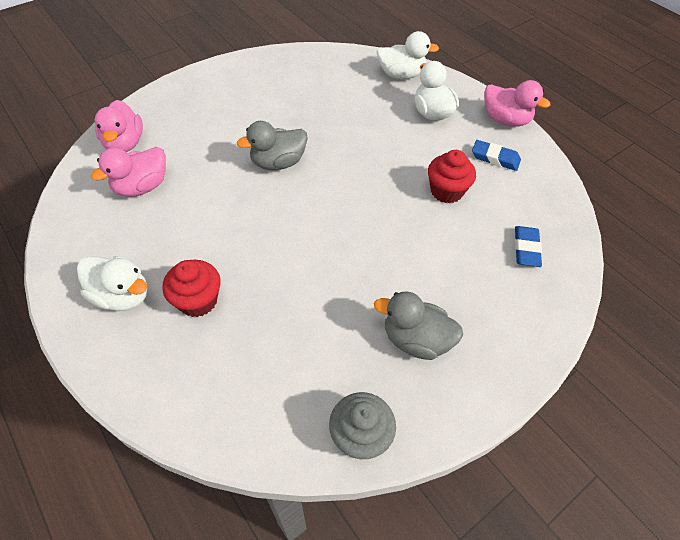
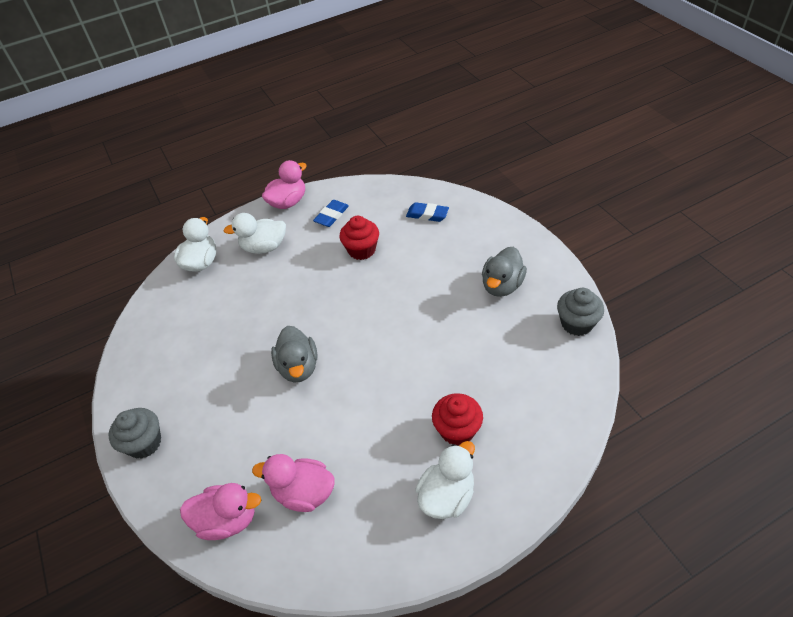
camera: 75 degrees left, 5 degrees down
(142, 187) = (304, 493): pink duck -> pink duck turned 135 degrees clockwise
(201, 83) = (144, 443): none -> grey cupcake

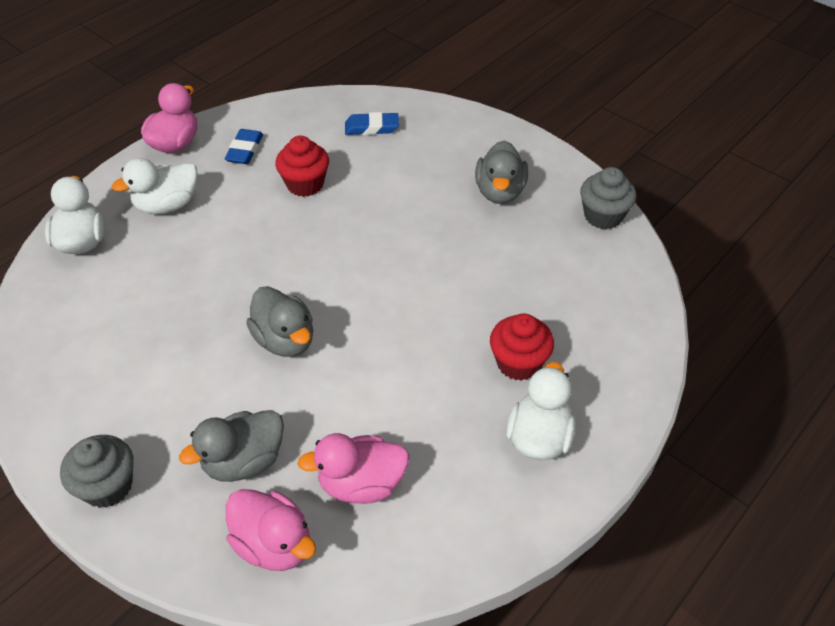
camera: 25 degrees left, 0 degrees up
(227, 520) = (274, 544): pink duck -> pink duck turned 60 degrees clockwise
(234, 451) = (244, 461): none -> grey duck

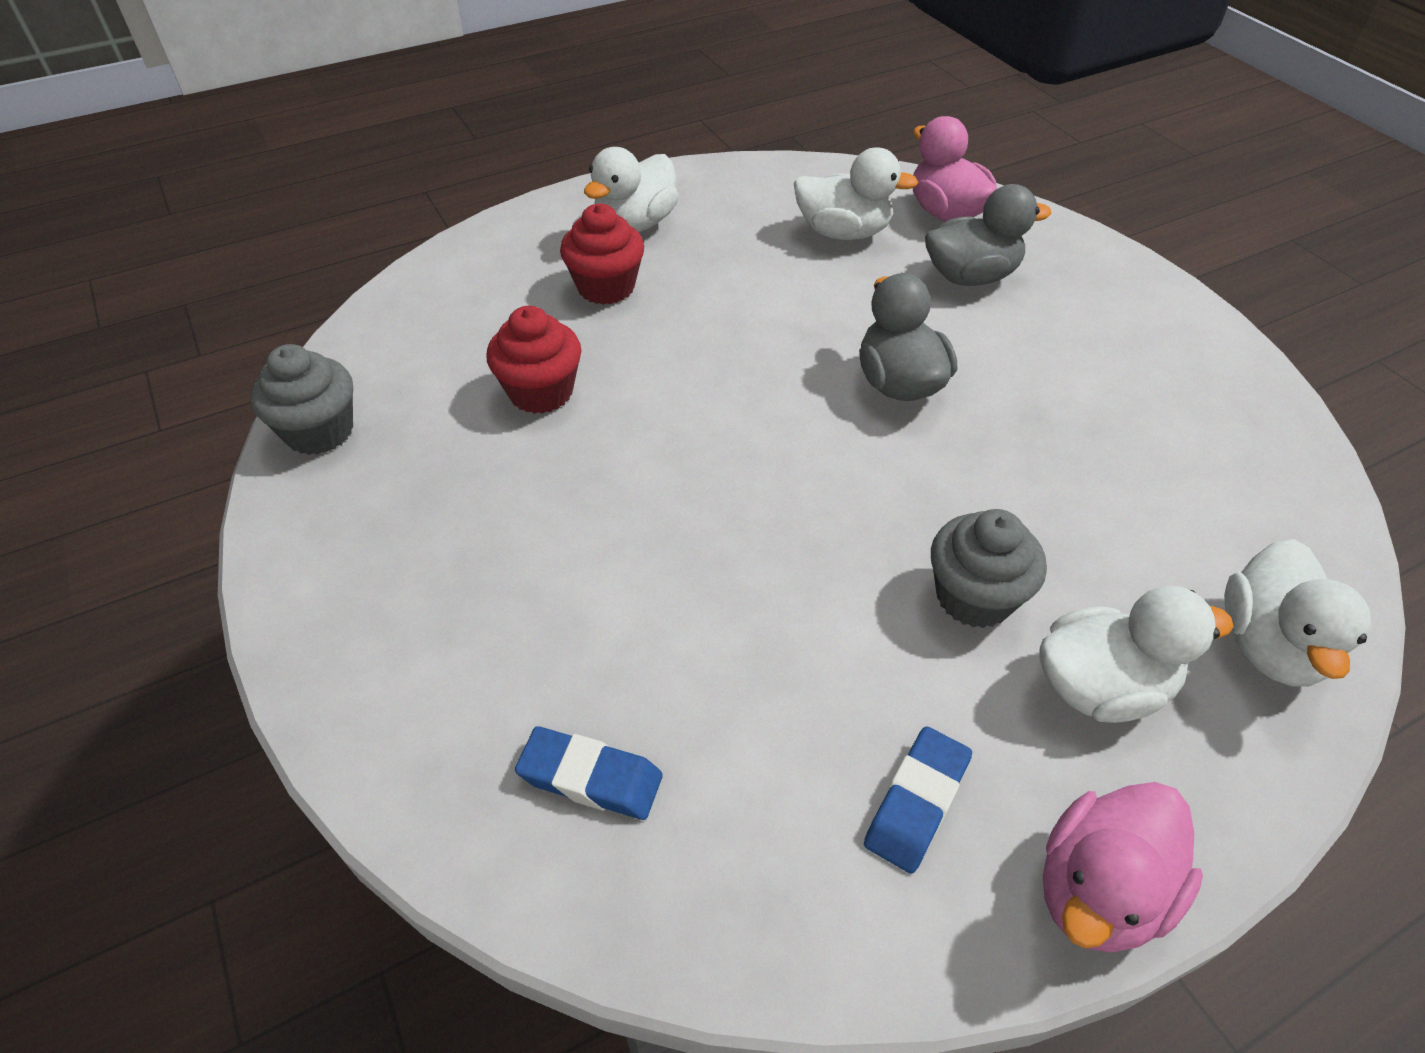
camera: 160 degrees left, 0 degrees up
(107, 486) = (1131, 290): grey cupcake -> grey cupcake (974, 596)
(305, 184) = (798, 653): red cupcake -> red cupcake (541, 392)
(361, 484) = (843, 232): pink duck -> white duck
(500, 192) = (441, 522): grey duck -> none

